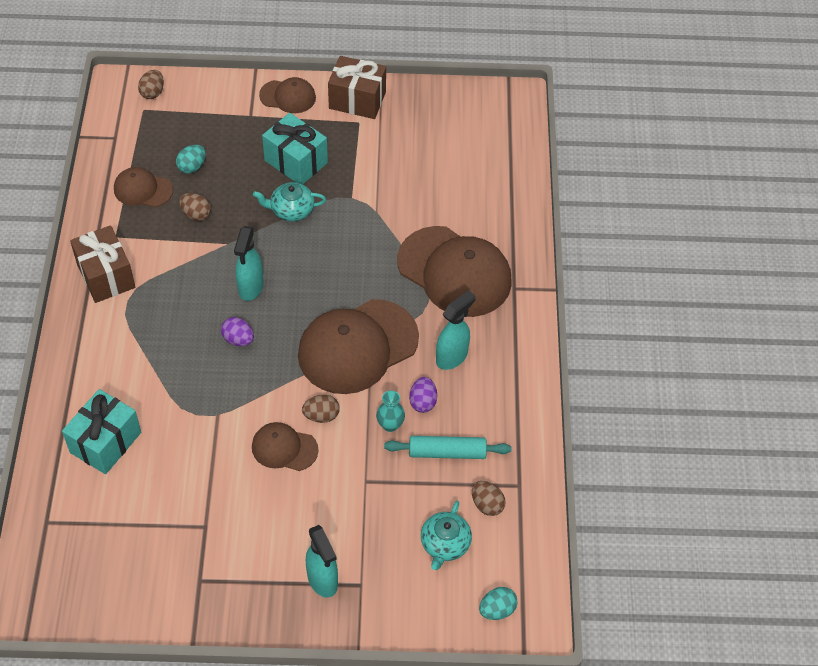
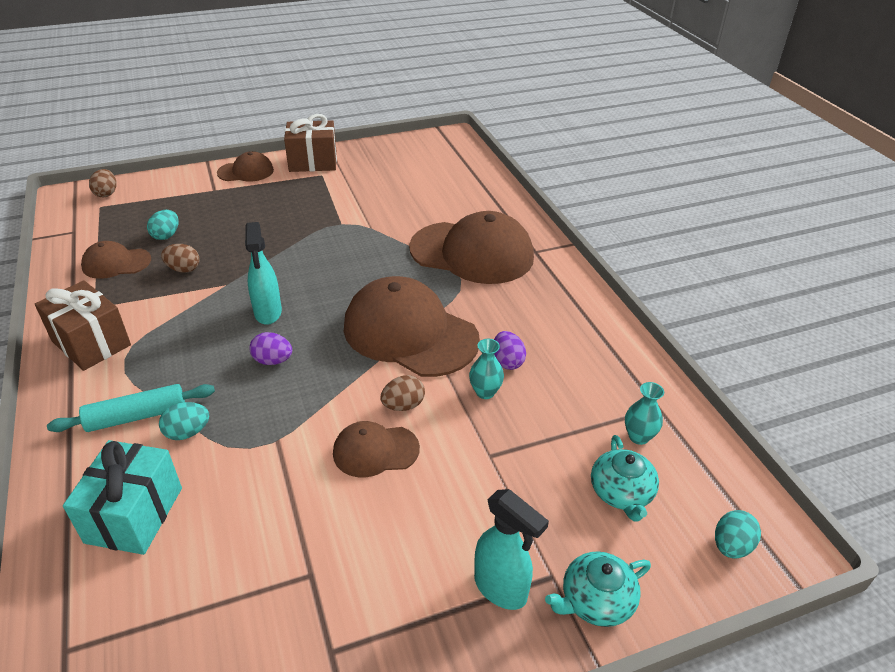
camera: 20 degrees left, 15 degrees down
(157, 386) = (187, 432): none -> turquoise egg
(291, 210) = (285, 244): turquoise teapot -> turquoise teapot (595, 600)
(296, 161) = (274, 211): turquoise gift -> none
(357, 347) = (410, 333): brown cap -> brown cap turned 90 degrees clockwise
(447, 452) = (562, 400): turquoise rolling pin -> turquoise rolling pin (136, 416)
(452, 357) = (512, 316): turquoise spray bottle -> none
(487, 504) = (638, 436): brown egg -> turquoise vase

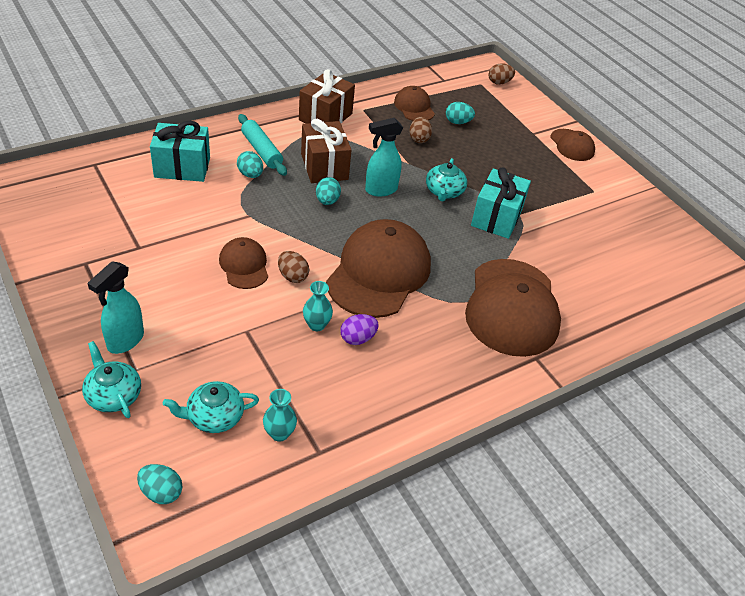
camera: 75 degrees right, 5 degrees up
(273, 361) = (327, 201): purple egg -> turquoise egg
(289, 266) = (444, 192): none -> turquoise teapot
(313, 162) = (613, 182): brown gift -> brown gift (324, 167)
(343, 238) = (496, 218): none -> turquoise gift

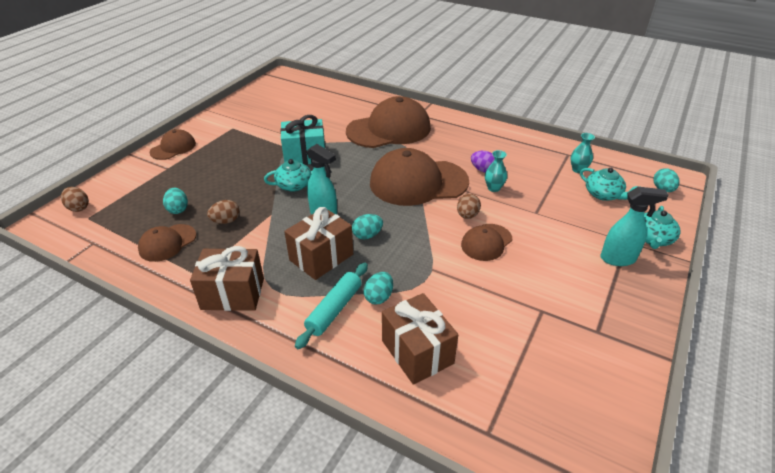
camera: 115 degrees left, 5 degrees down
(182, 167) = (417, 352): turquoise gift -> brown gift

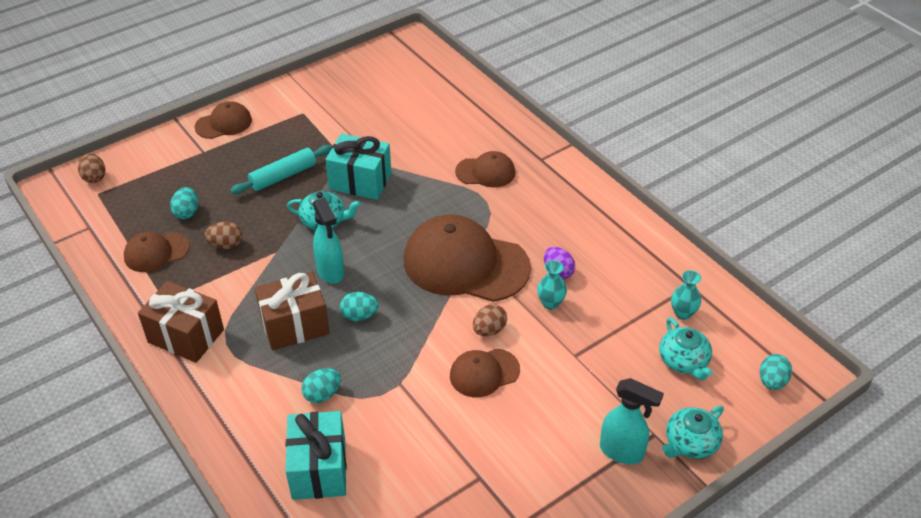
camera: 25 degrees right, 5 degrees up
(334, 309) = (270, 391): turquoise rolling pin -> turquoise rolling pin (283, 176)
(389, 129) = (485, 172): brown cap -> brown cap, size x0.51
(417, 352) = (319, 469): brown gift -> turquoise gift

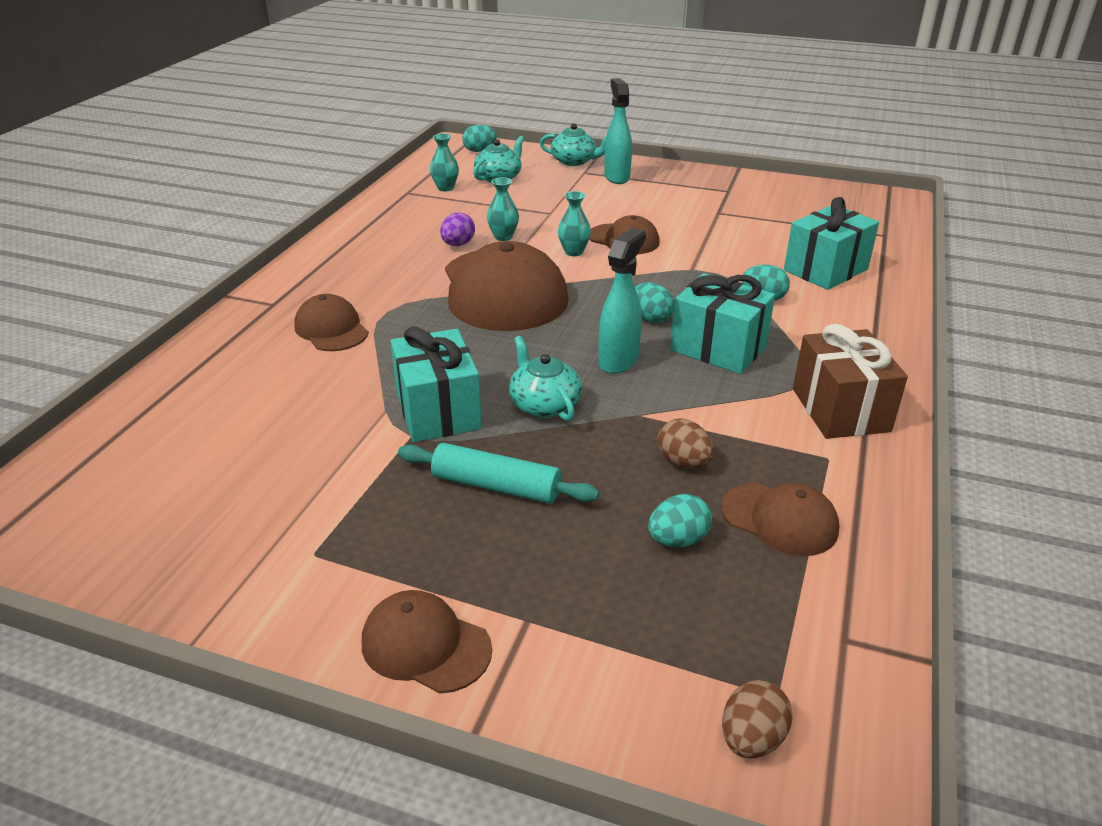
camera: 125 degrees left, 10 degrees down
(295, 325) = (718, 348): brown gift -> turquoise gift
(489, 330) = (574, 252): brown egg -> turquoise vase

